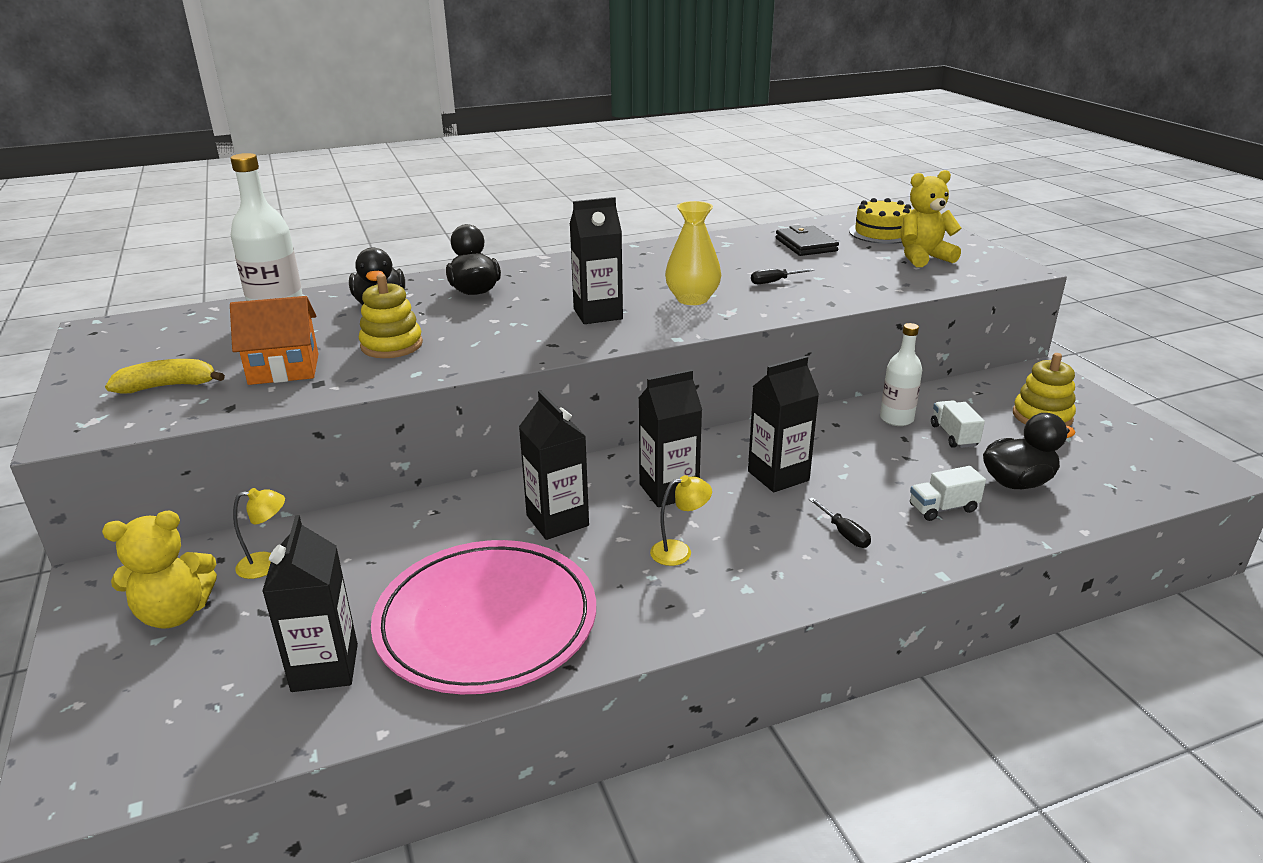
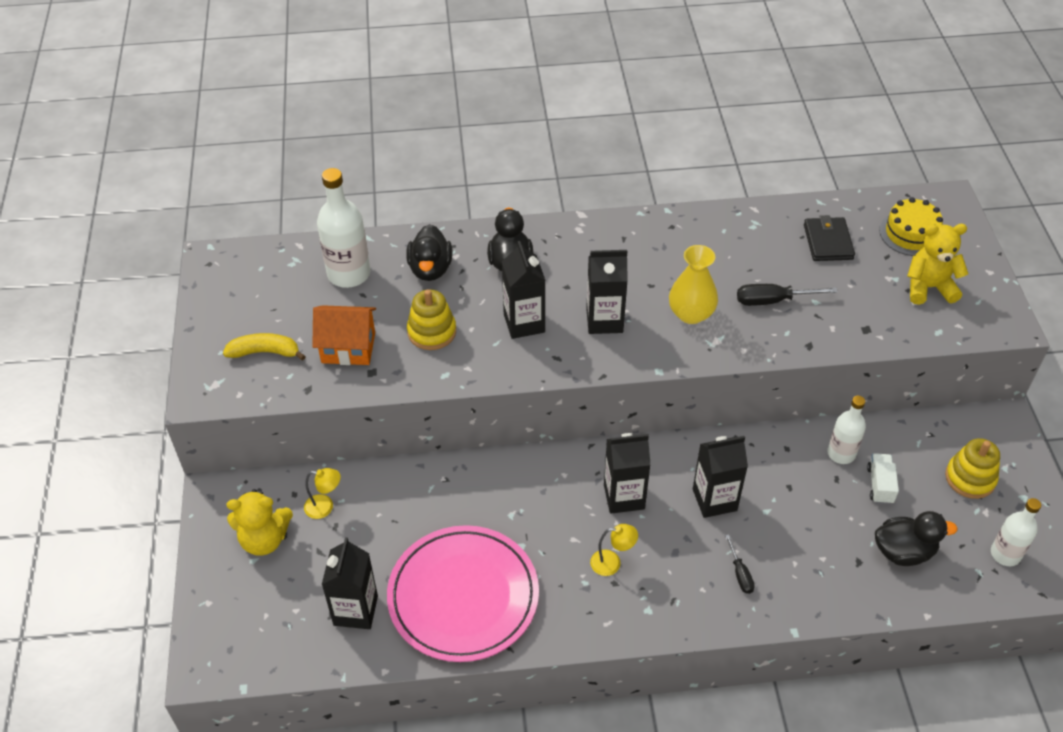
camera: 15 degrees right, 20 degrees up
(557, 520) = (532, 510): black carton -> black carton (524, 323)
(774, 282) = (773, 301): black screwdriver -> black screwdriver, size x1.63
(943, 508) = (829, 565): white truck -> none
(1125, 466) = (1005, 554): none -> white bottle

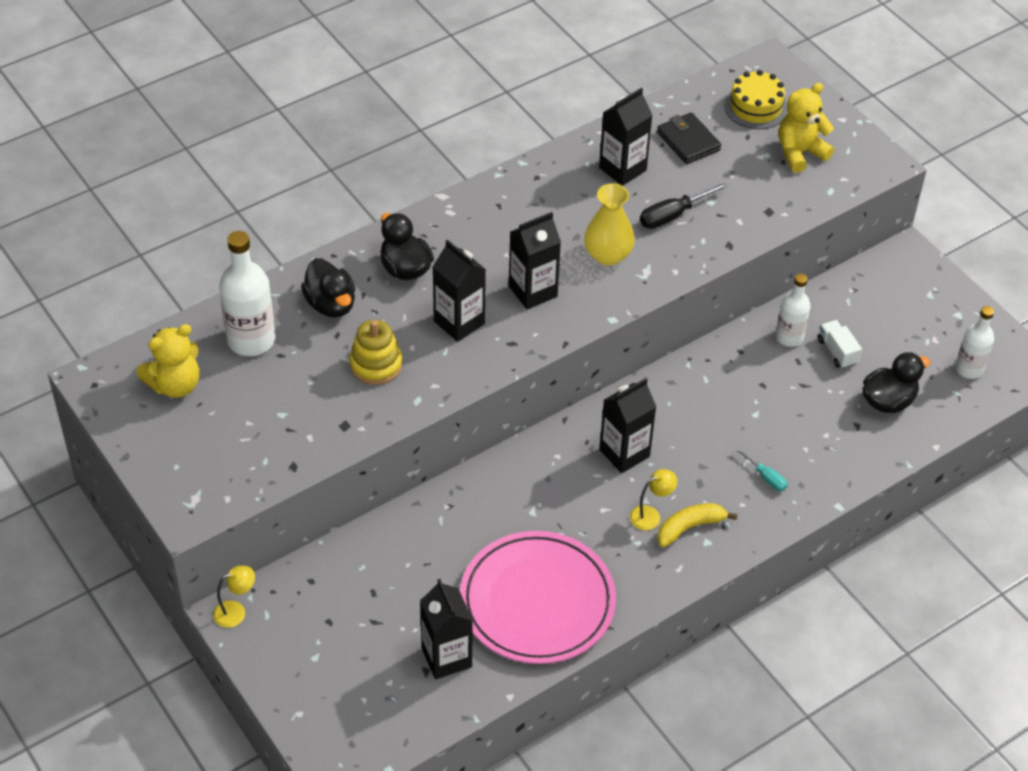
camera: 30 degrees left, 0 degrees up
(264, 539) = (312, 634): yellow teddy bear -> yellow teddy bear (175, 385)
(265, 352) = (223, 448): yellow banana -> yellow banana (689, 527)
(325, 507) = (350, 579): yellow lamp -> yellow lamp (236, 611)
(348, 348) = (304, 411): orange house -> none
(714, 500) = (705, 423): black carton -> black carton (622, 169)
(740, 573) = (765, 477): black screwdriver -> turquoise screwdriver
(970, 478) = (907, 315): yellow stacking toy -> none

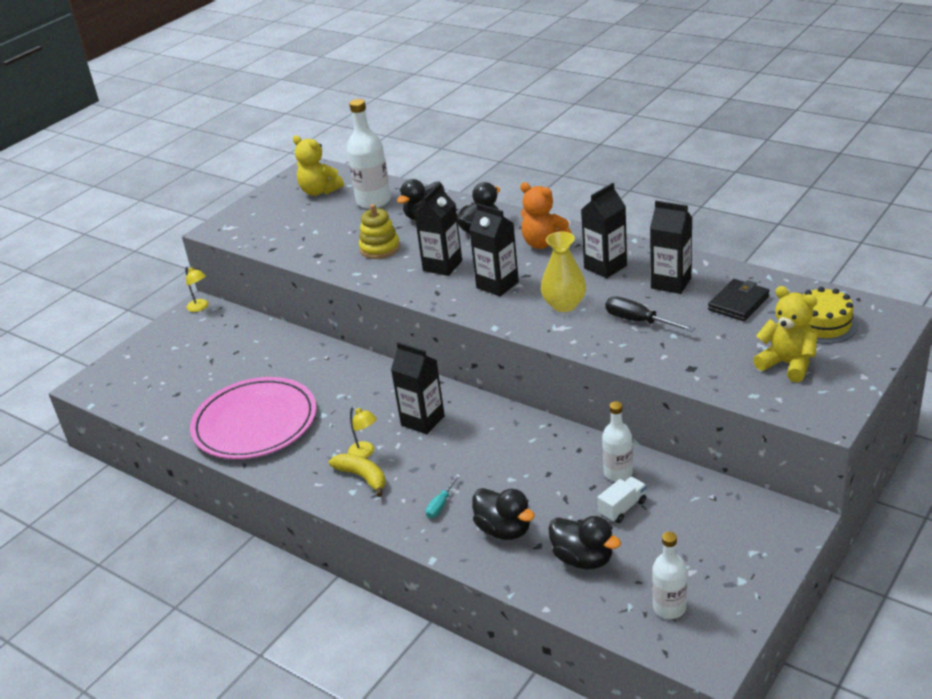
camera: 75 degrees right, 15 degrees down
(446, 657) = (190, 399): black carton -> black carton (605, 267)
(476, 229) = (543, 243): none -> orange teddy bear
(824, 442) = (504, 530): none -> black duck

